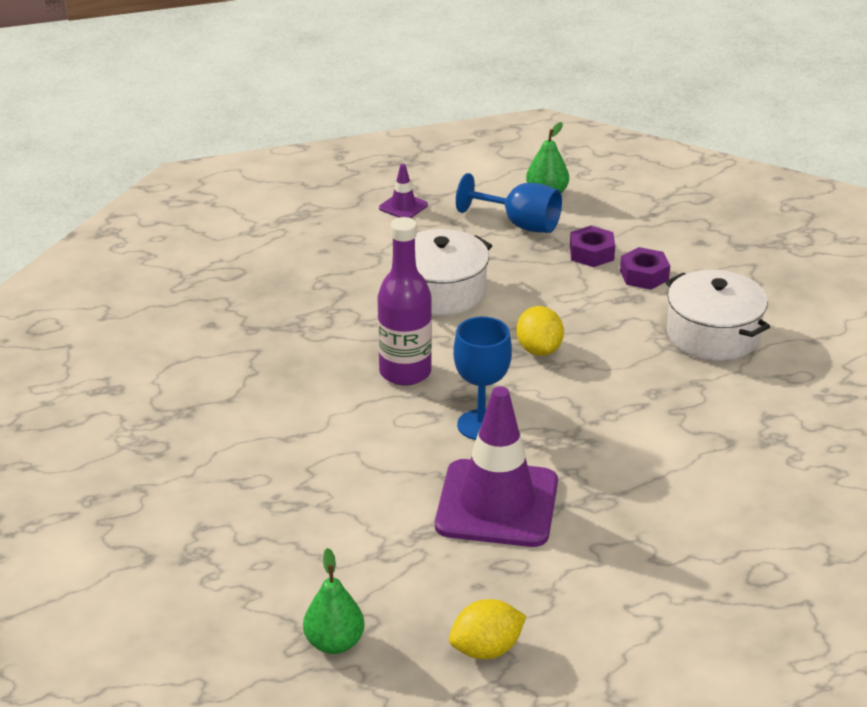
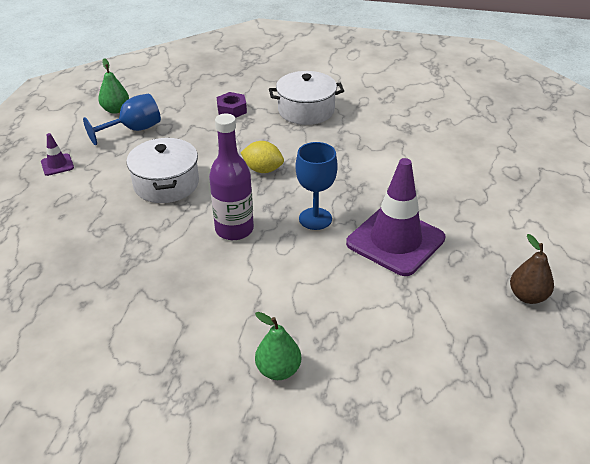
camera: 60 degrees left, 5 degrees up
(334, 643) = (490, 366): green pear -> green pear (278, 370)
(486, 649) = (527, 296): yellow lemon -> brown pear
(591, 253) = (192, 118): purple nut -> none

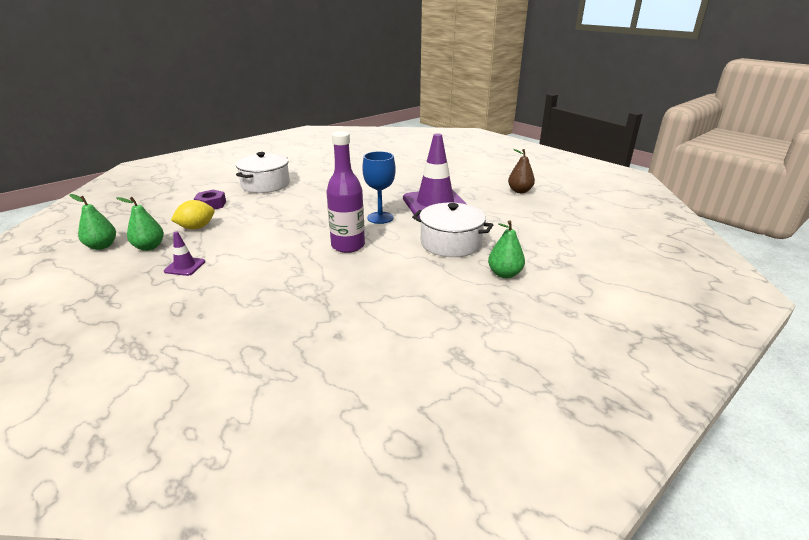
camera: 55 degrees left, 10 degrees down
(57, 165) = (118, 297): purple traffic cone -> purple traffic cone (185, 266)
(133, 130) = (149, 247): blue goblet -> green pear
(166, 184) = (249, 254): white pot -> white pot (451, 243)
(263, 170) = (301, 217): yellow lemon -> yellow lemon (196, 227)

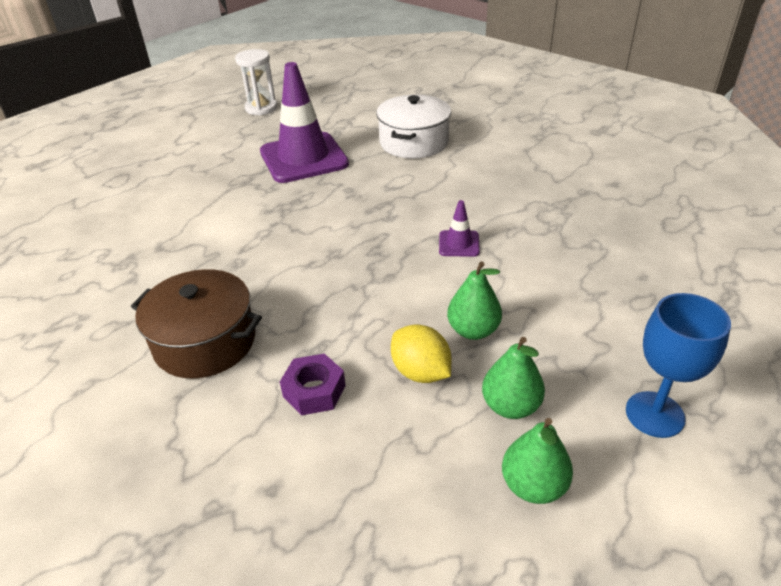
camera: 95 degrees left, 10 degrees up
(185, 266) = (550, 333): purple traffic cone -> purple traffic cone (459, 244)
(265, 184) = (205, 342): white pot -> brown pot
(348, 246) = (440, 205): purple bottle -> none
(380, 218) = (352, 193): blue goblet -> blue goblet (654, 414)
(504, 274) = (469, 115): green pear -> green pear (473, 330)
(520, 191) = (261, 108): brown pear -> white hourglass

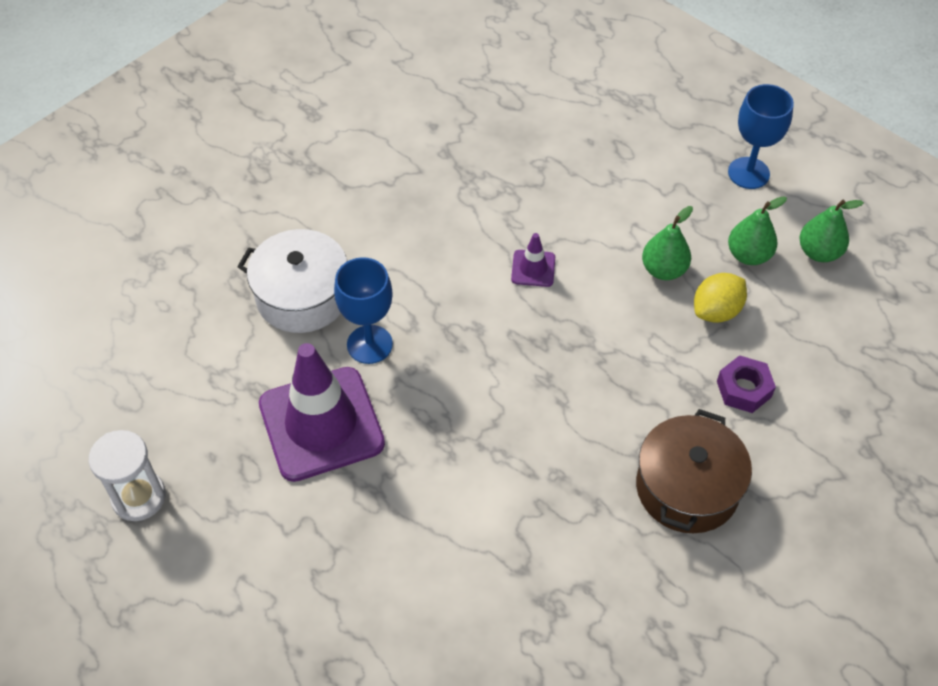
camera: 90 degrees left, 15 degrees up
(371, 171) = (369, 344): none -> blue goblet

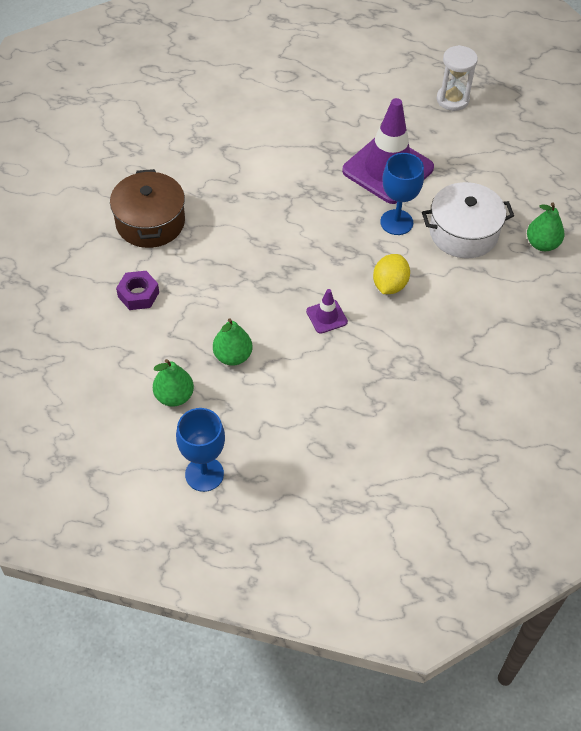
camera: 150 degrees right, 0 degrees up
(716, 311) = (180, 341): yellow lemon -> yellow lemon (389, 285)
(819, 252) = (120, 423): green pear -> green pear (542, 244)

